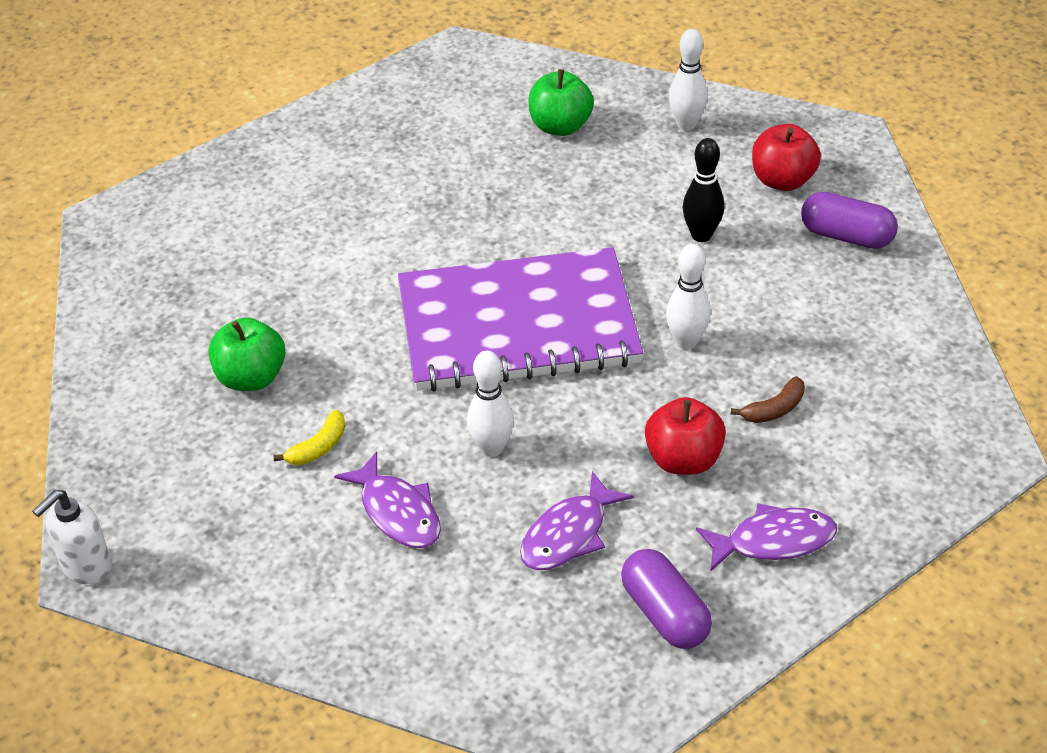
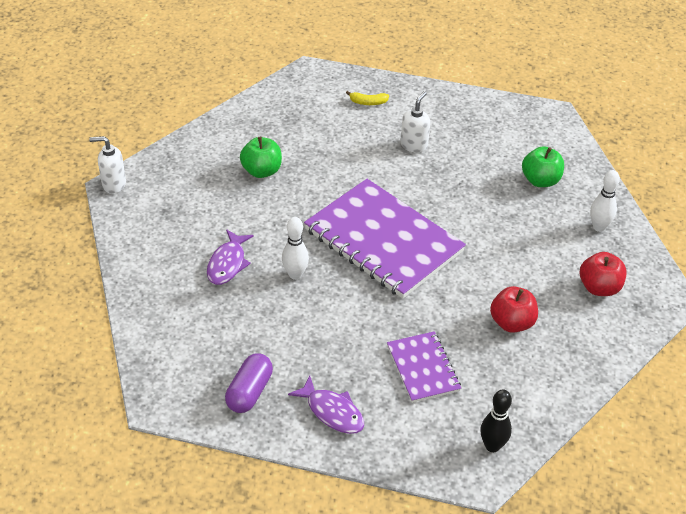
camera: 50 degrees right, 0 degrees up
(318, 447) = (242, 216): yellow banana -> yellow banana (368, 102)
(374, 199) = (414, 145): none -> white soap dispenser
(568, 534) = (267, 330): purple fish -> none
(683, 459) = (354, 349): red apple -> red apple (512, 323)
(686, 342) = (436, 309): white bowling pin -> none
(701, 235) = (520, 276): black bowling pin -> black bowling pin (492, 446)
(774, 409) = (423, 368): brown banana -> purple notebook
(846, 236) = (584, 336): purple capsule -> none

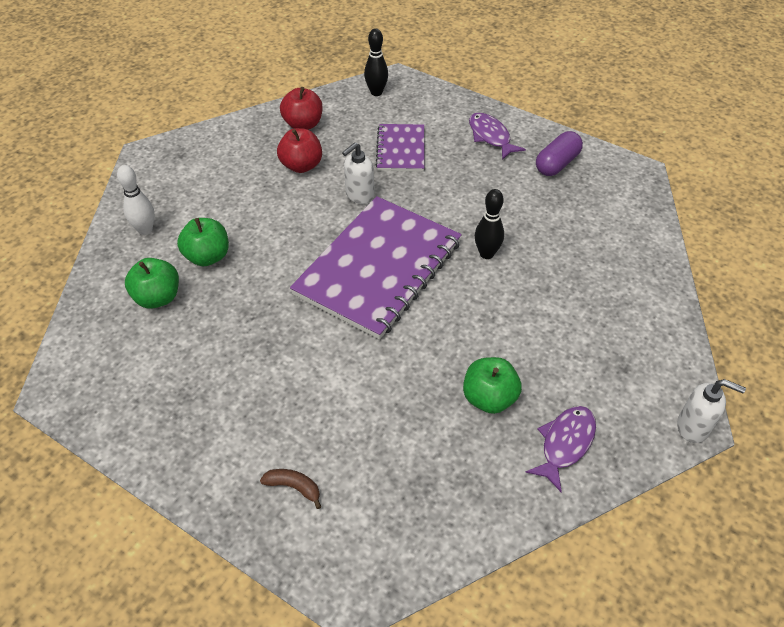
camera: 160 degrees left, 5 degrees up
(228, 263) = (556, 282): purple fish -> purple fish (565, 444)
(295, 274) = (486, 254): white bowling pin -> black bowling pin
(368, 102) = (294, 487): yellow banana -> brown banana
(383, 241) = (378, 268): purple notebook -> purple notebook turned 60 degrees clockwise
(414, 145) = (272, 388): white soap dispenser -> white soap dispenser (359, 195)
(529, 218) = (207, 256): none -> green apple
(599, 287) = (199, 176): red apple -> red apple (303, 124)

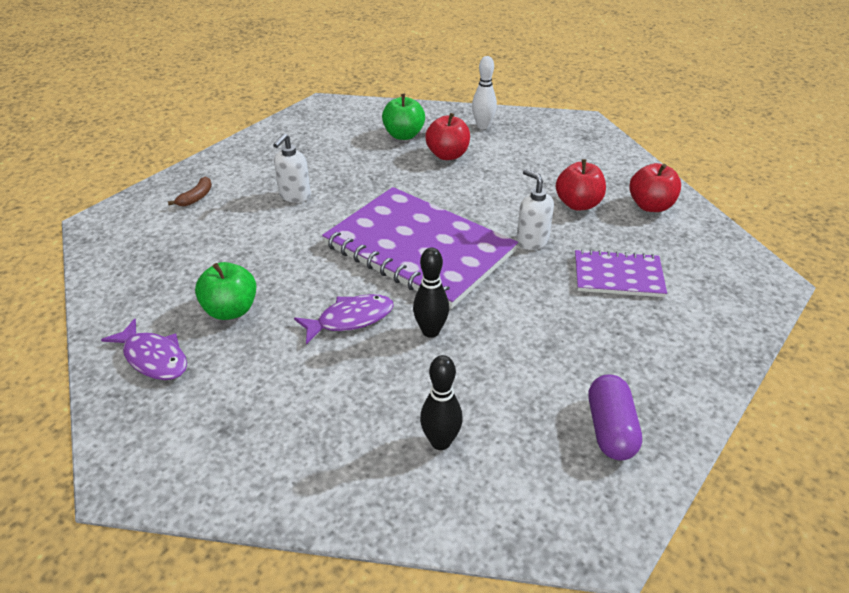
camera: 95 degrees right, 10 degrees down
(207, 256) = (447, 155): green apple -> red apple
(376, 92) = (733, 262): black bowling pin -> black bowling pin (440, 442)
(490, 136) = (662, 362): purple fish -> purple fish (350, 319)
(556, 164) = (610, 429): purple capsule -> purple capsule turned 45 degrees clockwise
(693, 427) = (116, 478): white soap dispenser -> white soap dispenser (294, 196)

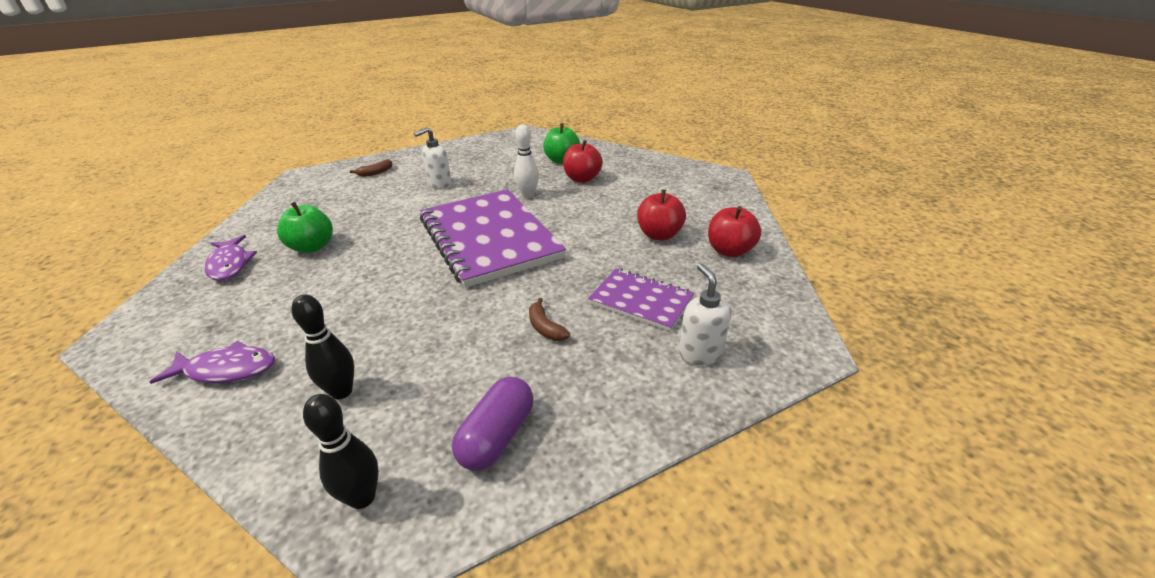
camera: 25 degrees right, 5 degrees down
(350, 319) = (383, 275): purple fish -> purple fish (226, 370)
(430, 331) = (431, 301): black bowling pin -> black bowling pin (362, 497)
(483, 126) = (632, 164): white bowling pin -> white bowling pin (528, 195)
(532, 241) = (588, 254): white soap dispenser -> white soap dispenser (700, 353)
(561, 325) = (545, 328): none -> brown banana

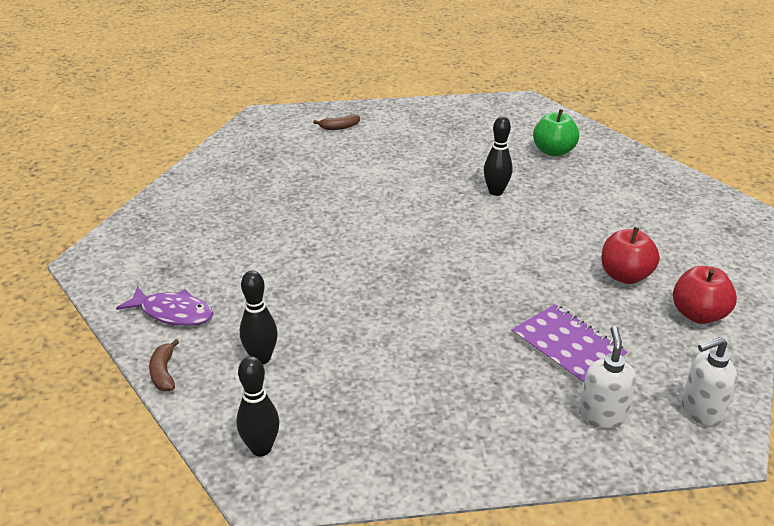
camera: 20 degrees right, 0 degrees up
(230, 264) = (185, 208): purple fish -> none
(312, 247) = (261, 206): green apple -> none
(439, 184) = (403, 156): white soap dispenser -> white soap dispenser (700, 411)
(489, 238) = (436, 236): purple notebook -> none
(497, 436) = (380, 434): purple capsule -> none
(528, 195) = (496, 192): white bowling pin -> black bowling pin
(545, 328) = (458, 348): brown banana -> brown banana (163, 372)
(582, 179) = (567, 183): red apple -> none

